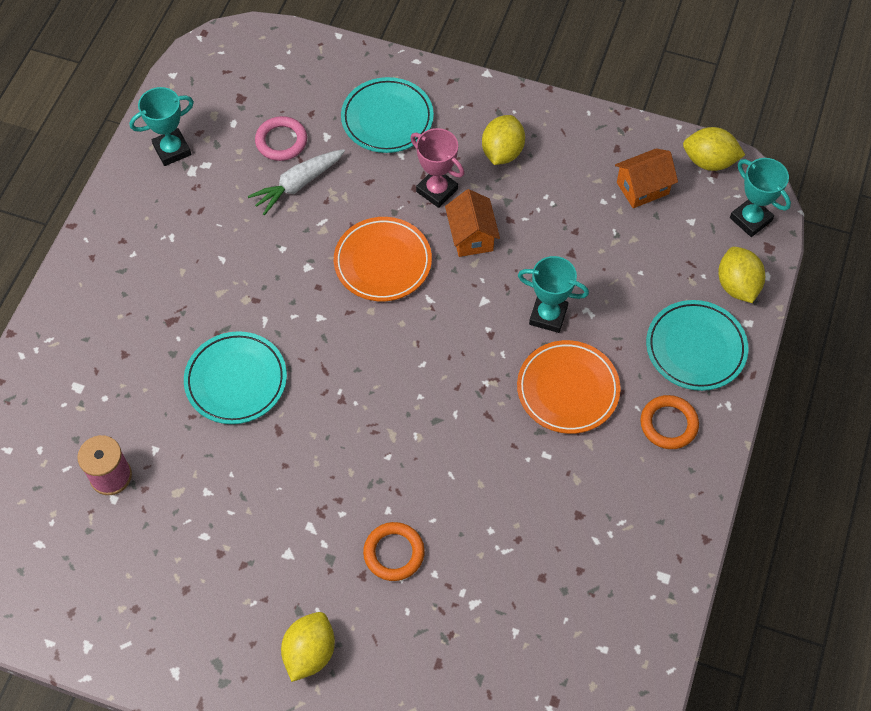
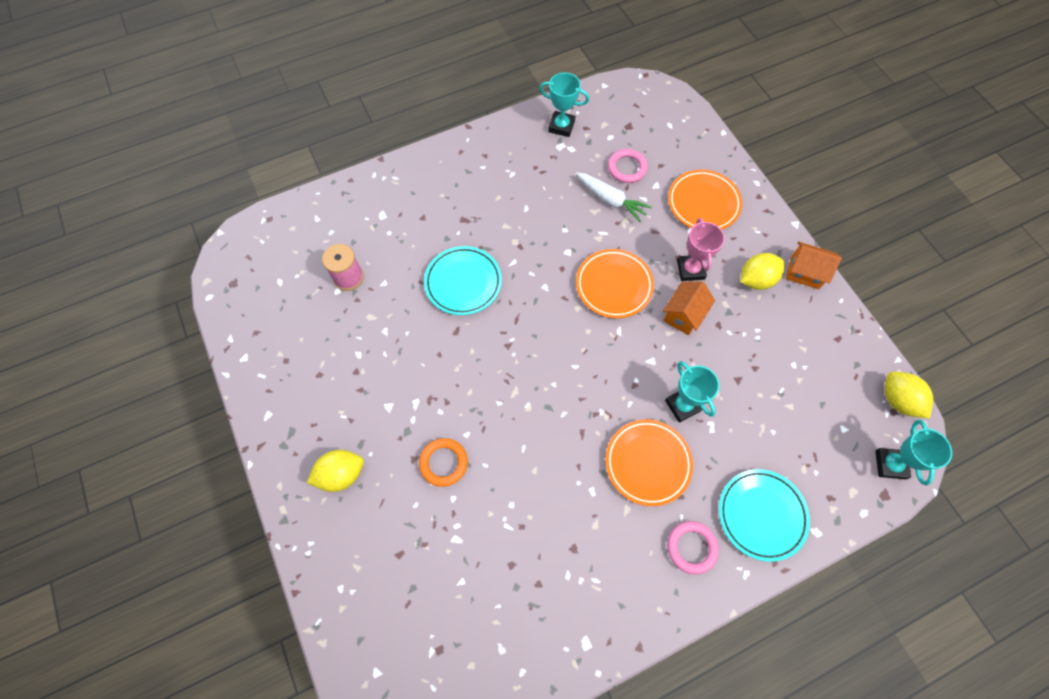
camera: 45 degrees right, 5 degrees up
(298, 184) = (611, 200): white carrot -> white carrot turned 150 degrees counterclockwise
(387, 119) = (703, 203): turquoise plate -> orange plate
(642, 188) = (830, 378): orange house -> orange house (804, 272)
(668, 424) = (691, 547): orange ring -> pink ring
(737, 285) = (834, 500): yellow lemon -> none

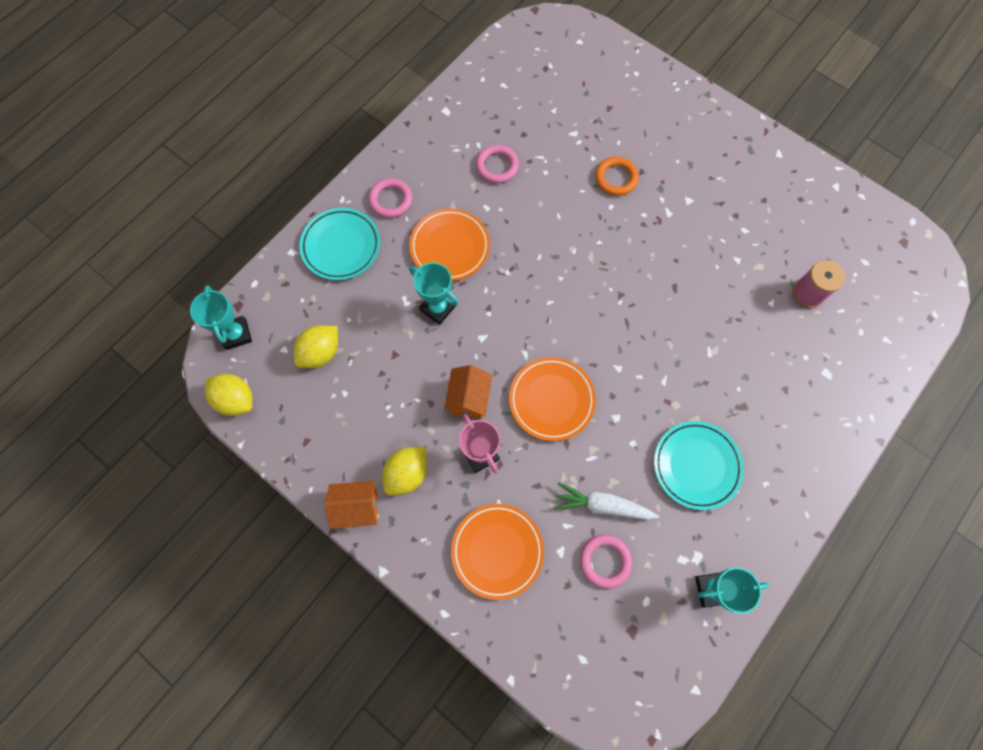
camera: 155 degrees right, 5 degrees up
(341, 474) = (689, 138): yellow lemon -> yellow lemon (321, 353)
(463, 282) = (698, 336): turquoise plate -> turquoise plate (696, 465)
(559, 536) = (497, 166): none -> pink ring

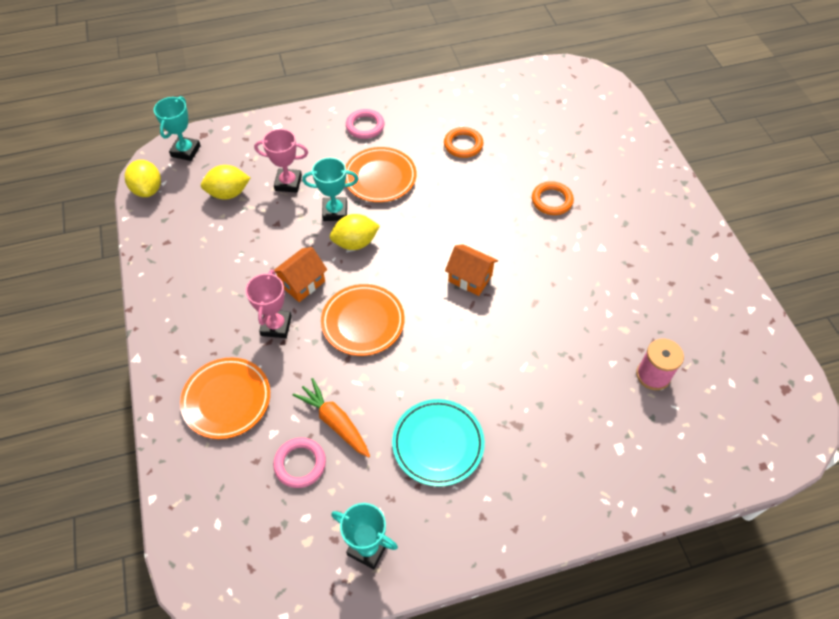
camera: 35 degrees right, 15 degrees down
(341, 246) = (304, 136): turquoise plate -> none
(357, 507) = (159, 305): orange house -> orange house (470, 278)
(369, 306) = (288, 183): none -> pink trophy
(407, 474) = (213, 305): yellow lemon -> yellow lemon (355, 243)
(438, 308) = (335, 211): turquoise trophy -> turquoise trophy turned 75 degrees counterclockwise
(497, 166) = (463, 145): pink ring -> orange ring
(602, 505) = (335, 422): white carrot -> orange carrot

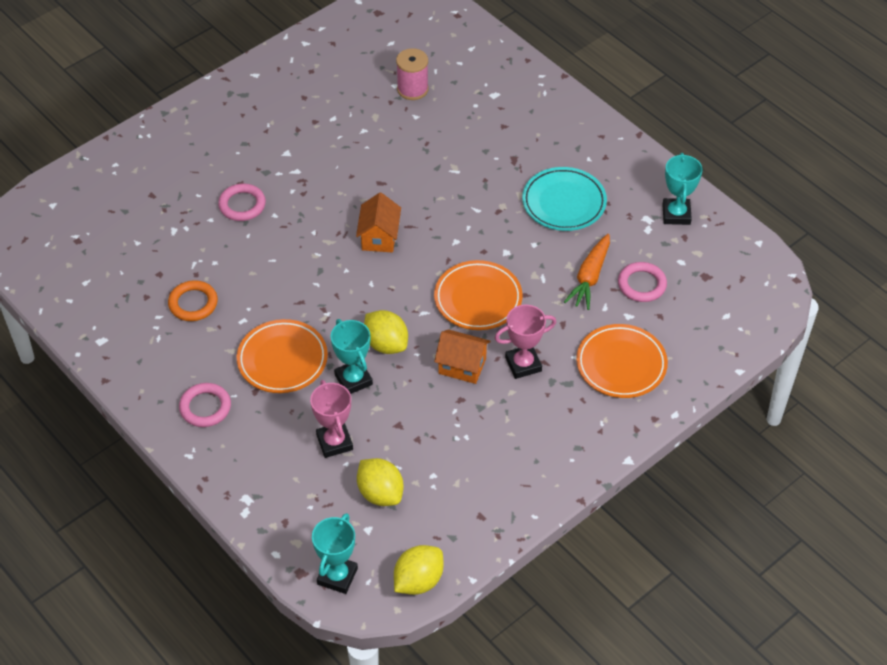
camera: 115 degrees left, 5 degrees down
(186, 151) = (337, 576): turquoise trophy -> turquoise trophy turned 60 degrees counterclockwise
(552, 200) = (242, 205): orange ring -> pink ring

